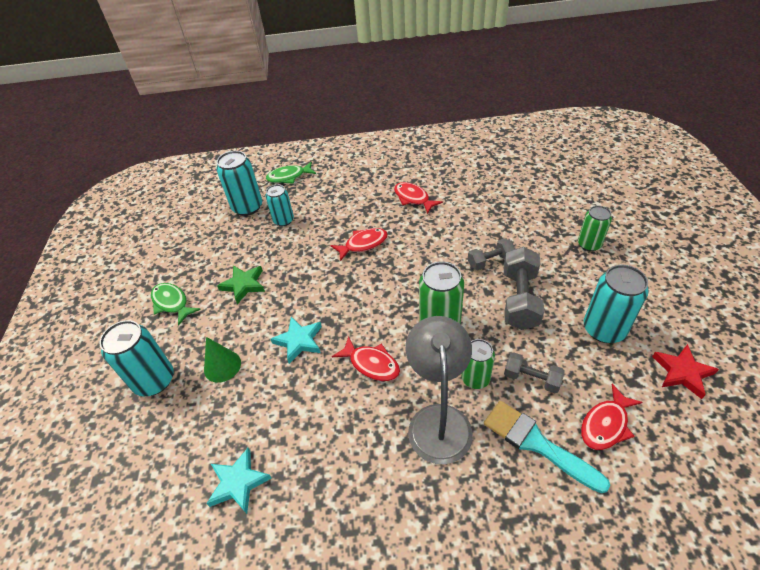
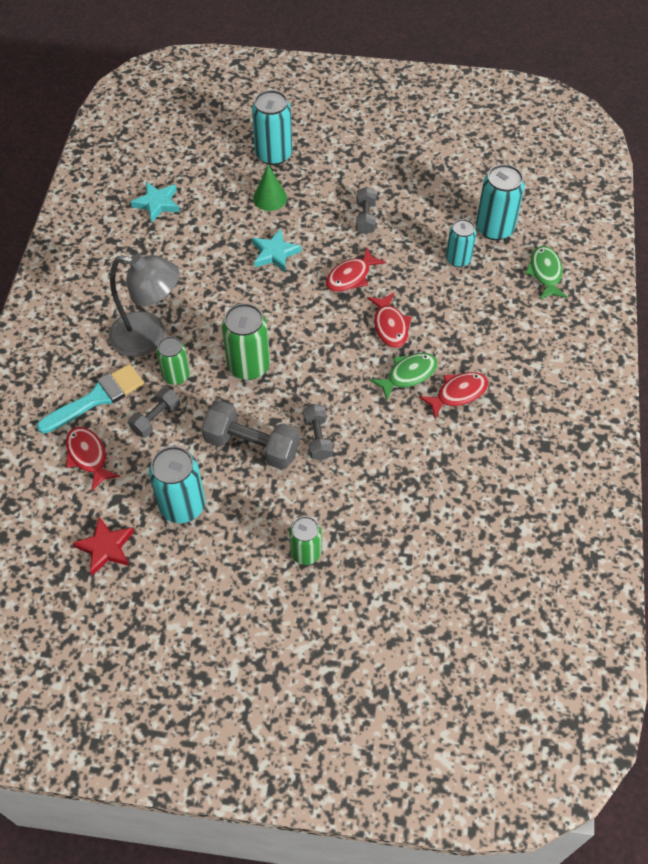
camera: 100 degrees right, 10 degrees up
(172, 303) = (361, 164): green fish -> green fish (408, 375)
(244, 285) = (365, 218): green star -> grey dumbbell
(371, 364) = (226, 302): red fish -> red fish (351, 276)

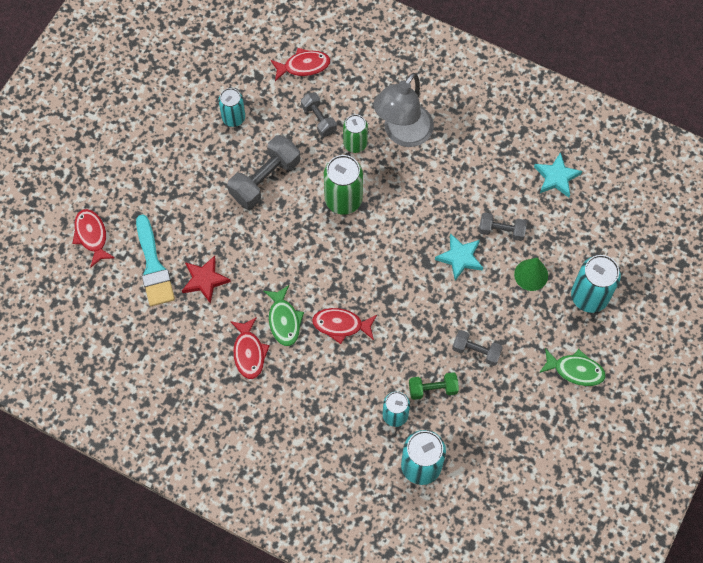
camera: 110 degrees right, 10 degrees up
(97, 398) = (355, 83): turquoise brush -> turquoise brush (153, 266)
(106, 548) = (221, 61): red star -> red star (205, 280)
(182, 505) = (233, 118): turquoise can -> turquoise can, size x0.64
(306, 552) = (158, 188): green can -> none
(317, 438) = (252, 228): grey dumbbell -> grey dumbbell (501, 231)
(351, 276) = (409, 313): red fish -> red fish (92, 236)
(418, 239) = (433, 389): none -> green dumbbell
(545, 273) = (349, 488): green fish -> green fish (575, 370)

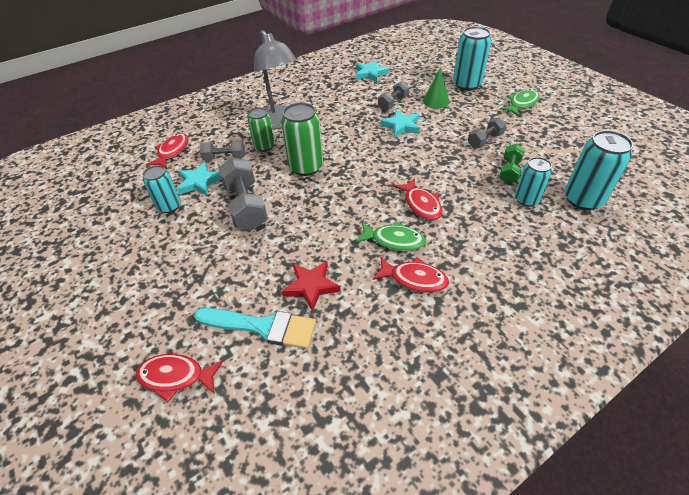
camera: 60 degrees left, 20 degrees down
(275, 120) = (199, 182): none -> turquoise star
(341, 325) = (421, 204): red fish -> red fish turned 60 degrees counterclockwise

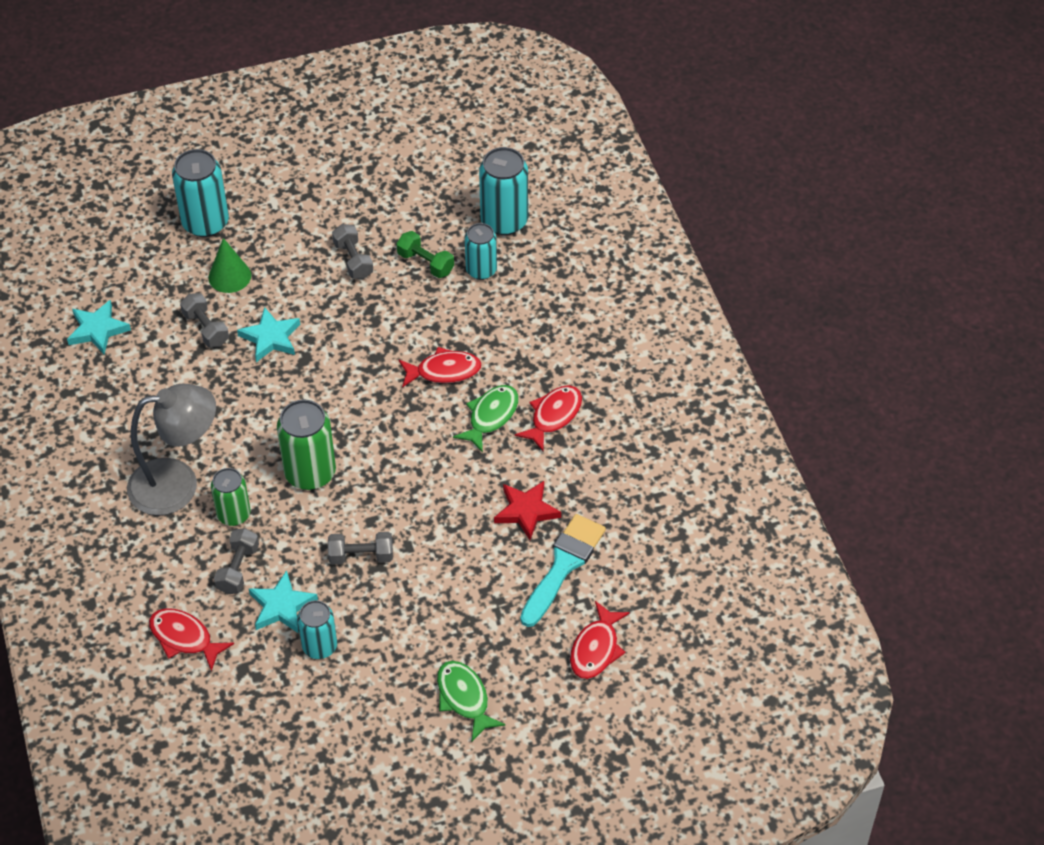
camera: 75 degrees left, 5 degrees up
(245, 206) = (361, 556): grey dumbbell -> grey dumbbell, size x0.59
(521, 104) = (292, 185): green fish -> green fish (464, 698)

